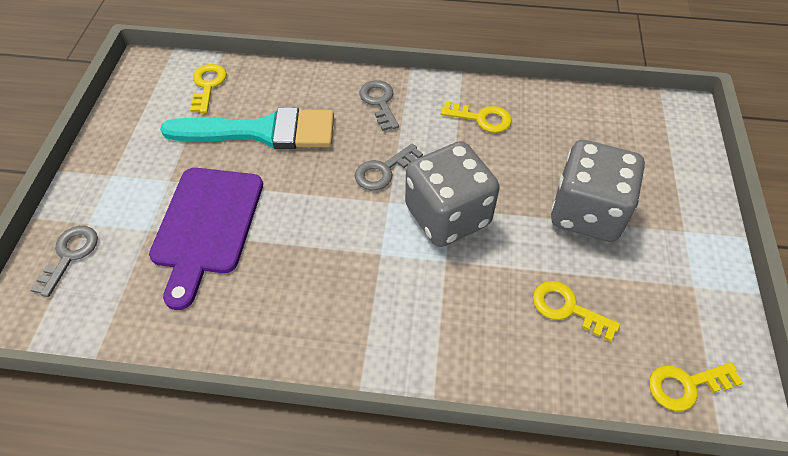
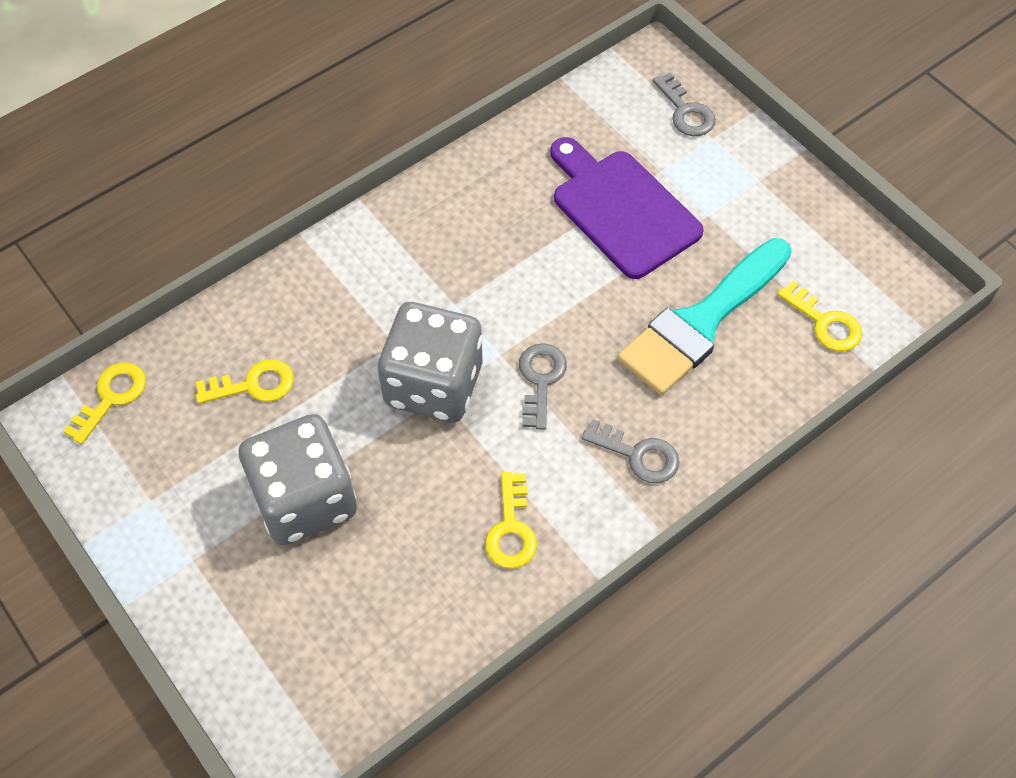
camera: 135 degrees right, 5 degrees up
(482, 118) = (511, 529): yellow key -> yellow key turned 60 degrees counterclockwise

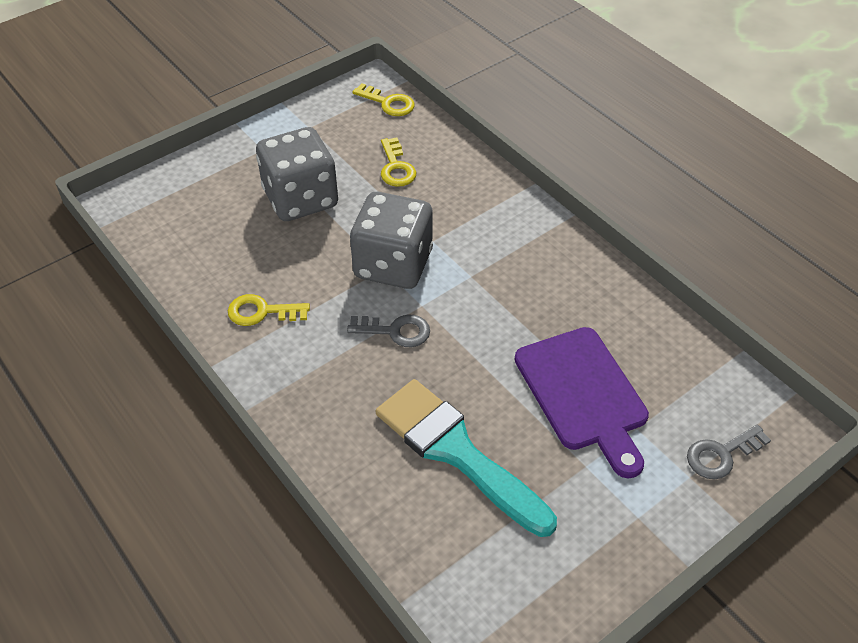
camera: 90 degrees right, 10 degrees down
(621, 209) = (583, 394): purple cutting board -> purple cutting board turned 105 degrees clockwise
(638, 455) = (319, 396): grey key -> none
(825, 323) = (457, 562): yellow key -> none

